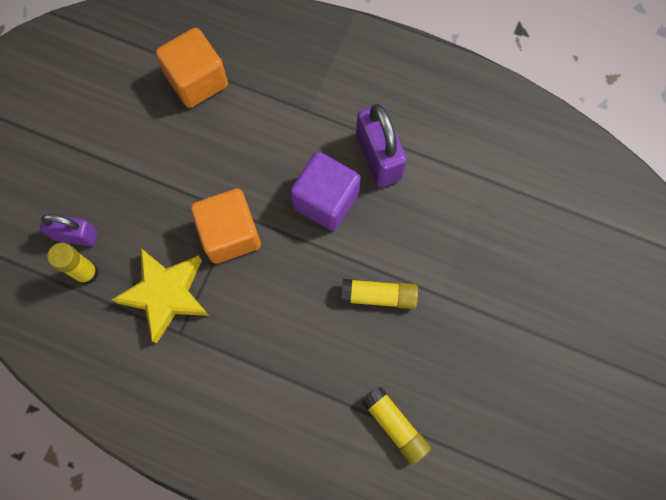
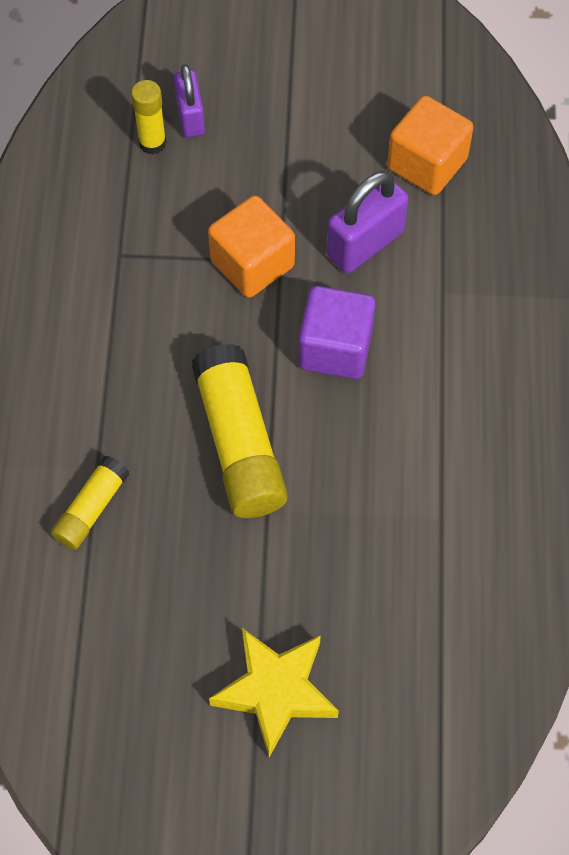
camera: 70 degrees right, 10 degrees down
(166, 294) = (157, 226): yellow star -> yellow star (275, 691)
(378, 157) = (416, 388): purple padlock -> purple padlock (365, 244)
(379, 296) = (239, 443): yellow glue stick -> yellow glue stick, size x1.80

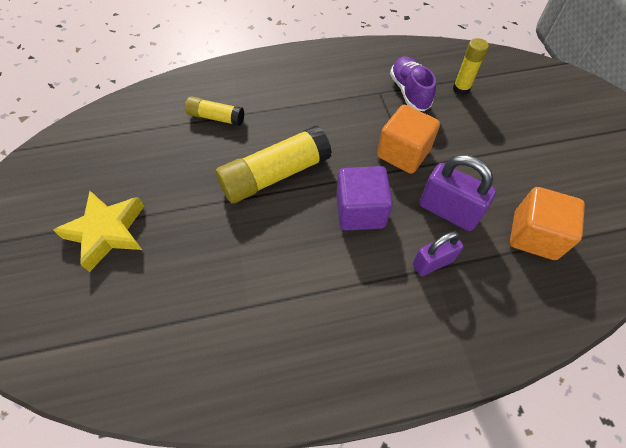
camera: 75 degrees right, 5 degrees down
(133, 214) = (409, 92): none -> purple shoe
(190, 117) = (489, 101): purple padlock -> purple padlock (432, 262)

